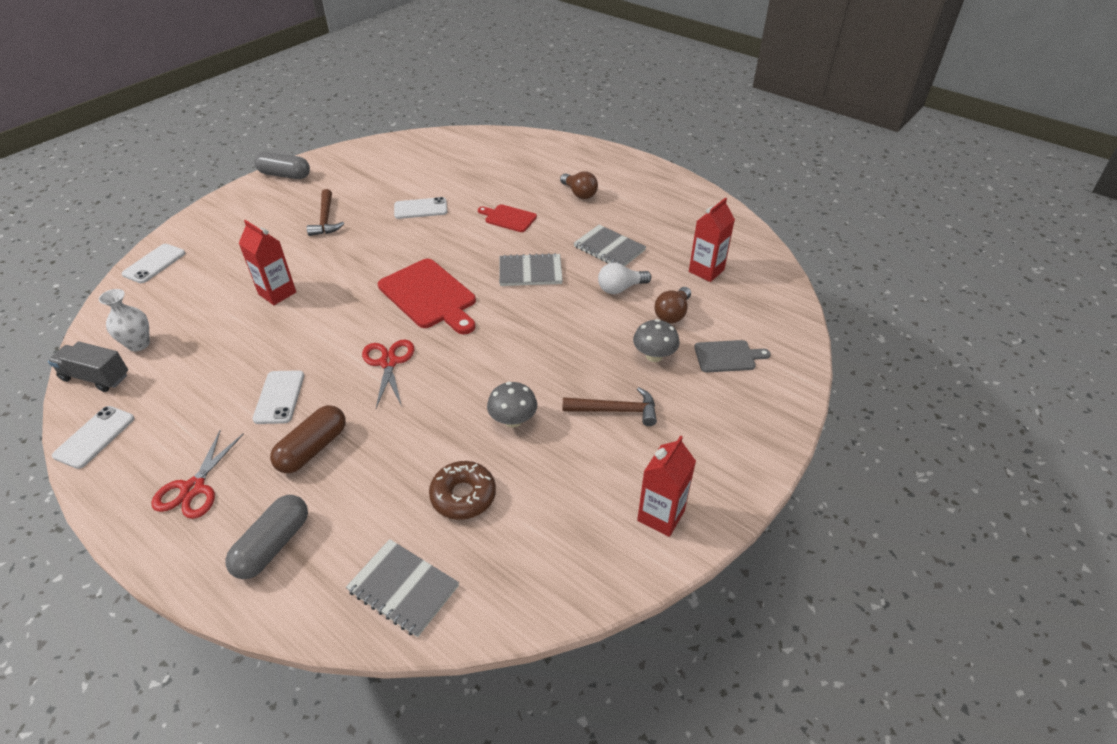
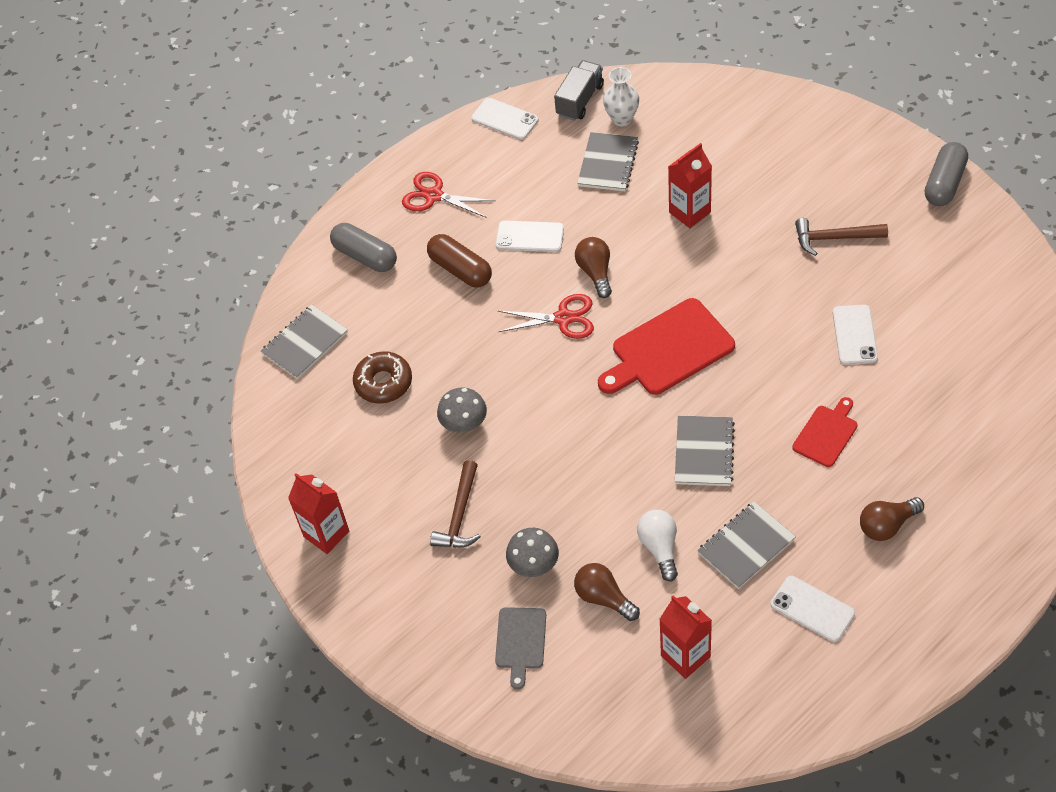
camera: 105 degrees right, 10 degrees up
(154, 264) = (754, 100): white phone -> white phone (812, 609)
(197, 349) = (608, 163): none -> grey notebook
(336, 346) = (595, 272): none -> brown light bulb

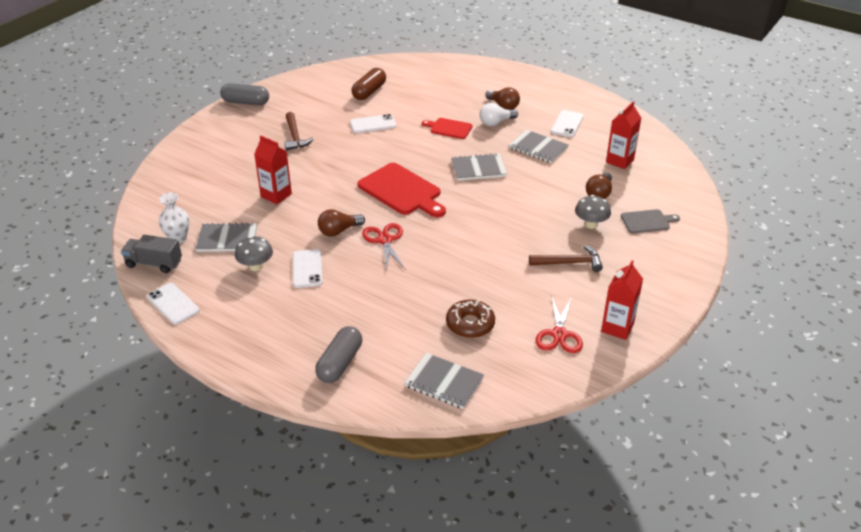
camera: 110 degrees left, 15 degrees down
(434, 196) = (265, 332): red scissors -> red scissors (559, 334)
(460, 270) = (346, 301): brown capsule -> brown capsule (369, 92)
(464, 424) = (493, 274): grey mushroom -> grey mushroom (256, 266)
(505, 119) = (173, 304): white phone -> white phone turned 60 degrees counterclockwise
(660, 548) = (554, 177): white light bulb -> white light bulb (496, 123)

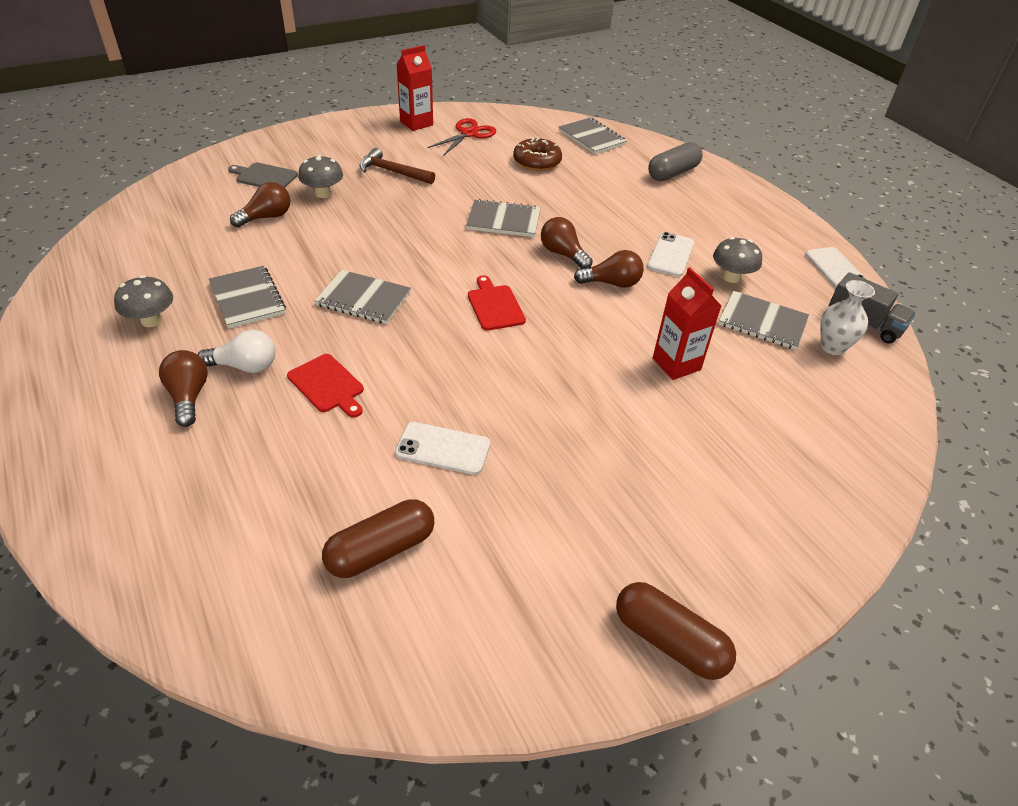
camera: 155 degrees left, 5 degrees up
(246, 102) = (669, 641): grey capsule -> brown capsule
(295, 136) = (600, 477): brown hammer -> none
(385, 240) = (563, 254): red scissors -> brown light bulb
(402, 191) = (495, 306): red cutting board -> red cutting board, size x0.56
(446, 251) = (503, 221): none -> grey notebook
(567, 124) = (151, 320): white phone -> grey mushroom
(619, 161) = (179, 243): red carton -> none

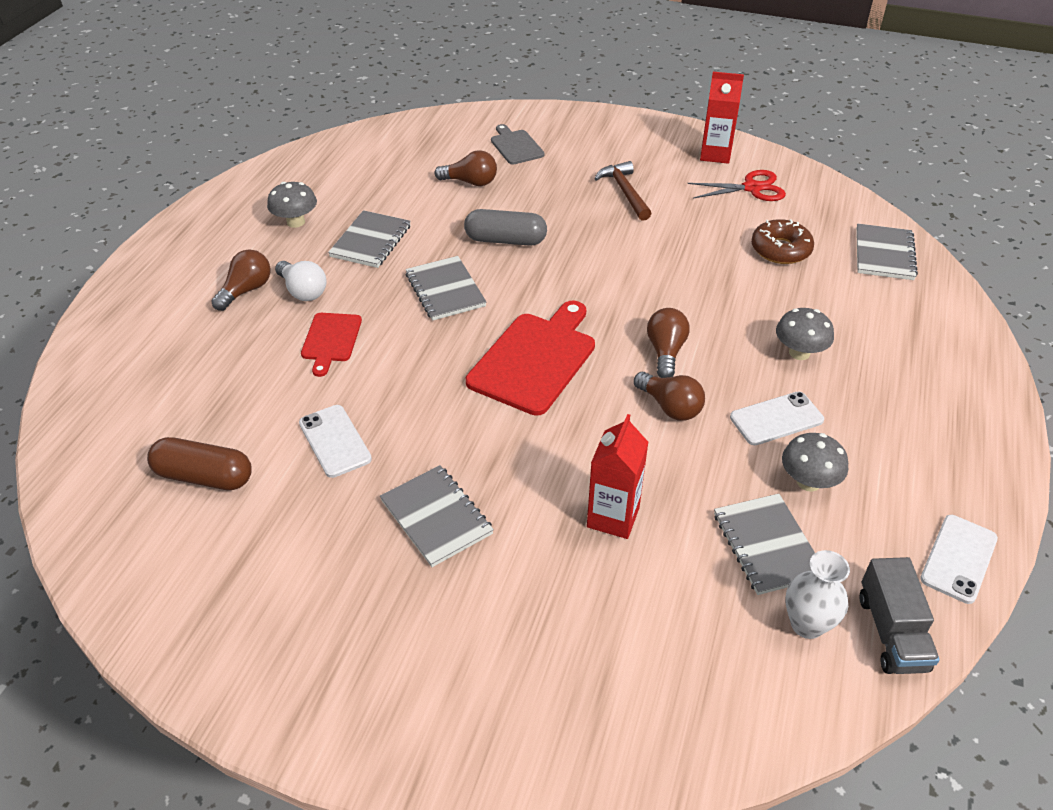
camera: 50 degrees right, 0 degrees up
(323, 193) = (540, 183): grey mushroom -> grey mushroom (799, 353)
(495, 306) = (535, 359): red cutting board -> red cutting board, size x1.79
(503, 221) = (657, 289): grey notebook -> grey notebook (436, 517)
(669, 641) = (270, 701): brown capsule -> none
(673, 173) = (923, 339): grey capsule -> grey capsule (505, 240)

